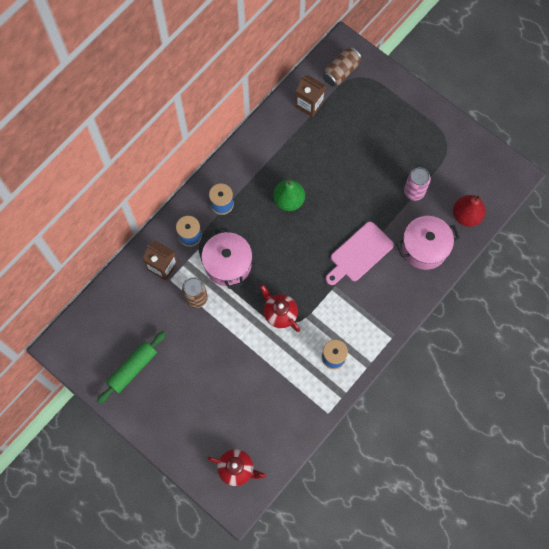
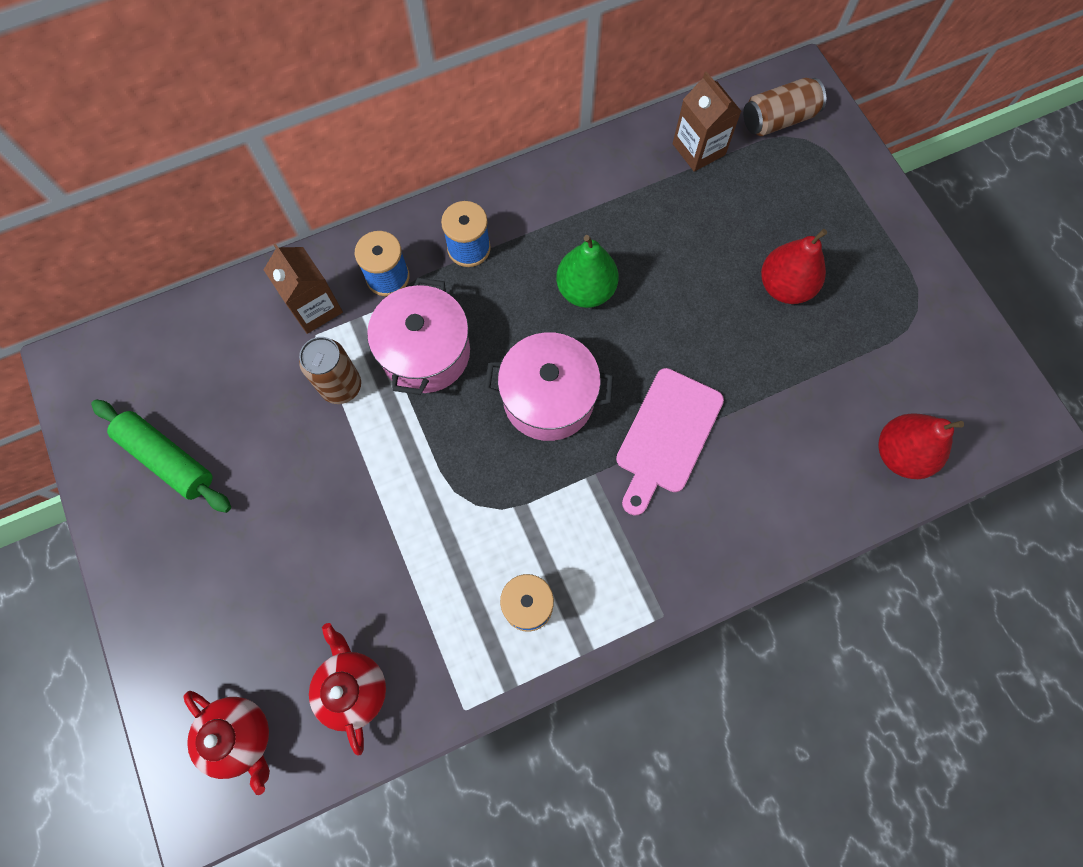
camera: 25 degrees right, 0 degrees up
(133, 369) = (167, 459): green rolling pin -> green rolling pin turned 60 degrees clockwise
(280, 313) = (471, 479): red teapot -> red teapot (354, 688)
(359, 254) = (667, 436): pink cutting board -> pink cutting board turned 45 degrees counterclockwise
(381, 158) = (784, 286): none -> red pear
(414, 191) = (819, 369): pink can -> none
(424, 248) = (793, 478): pink pot -> pink pot (548, 398)

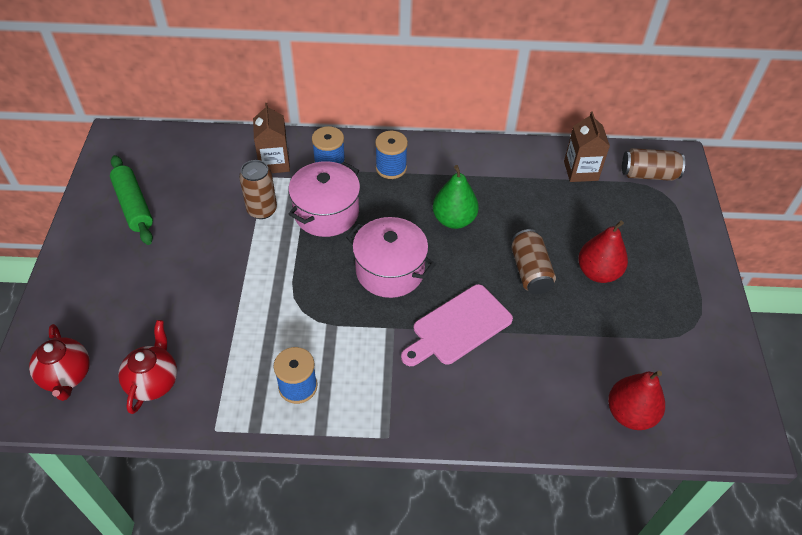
camera: 25 degrees right, 20 degrees down
(709, 321) = (530, 271): none -> brown can

